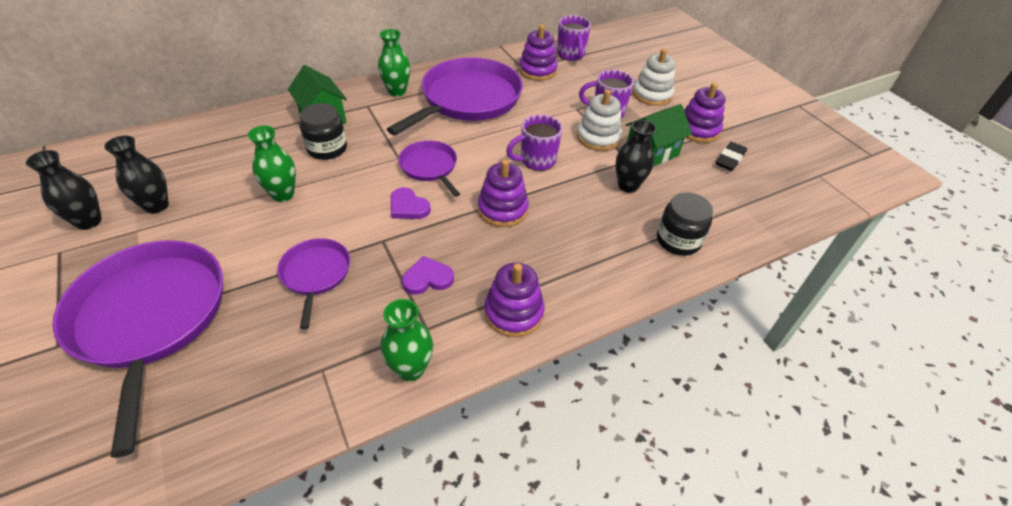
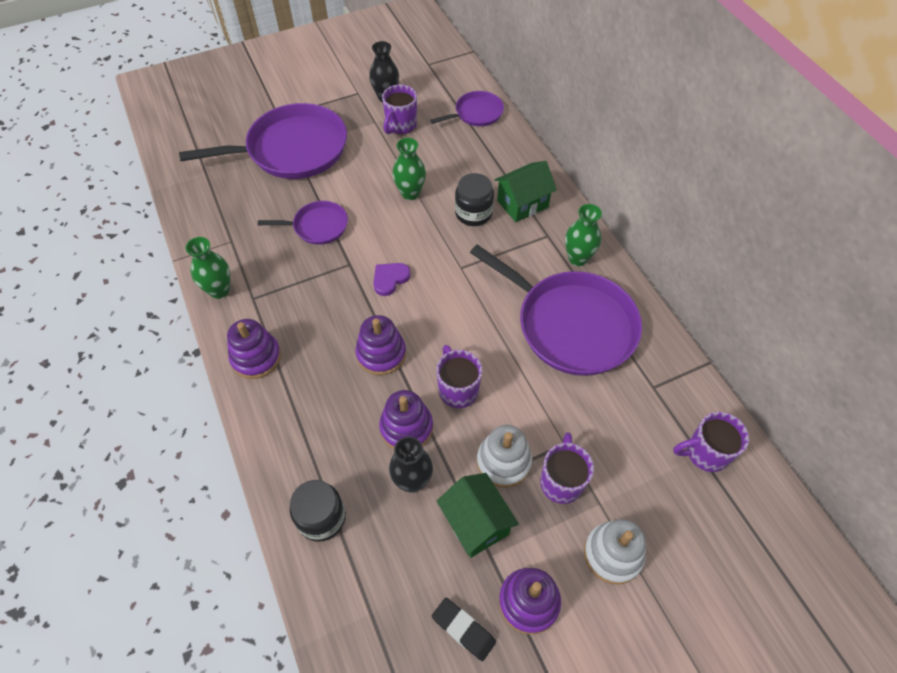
camera: 95 degrees right, 10 degrees up
(156, 206) = (400, 125): black vase -> purple mug
(427, 278) = (302, 297): purple heart -> none
(430, 167) = (446, 293): purple pan -> purple pan (476, 113)
(537, 70) = (651, 405): purple stacking toy -> purple stacking toy (406, 427)

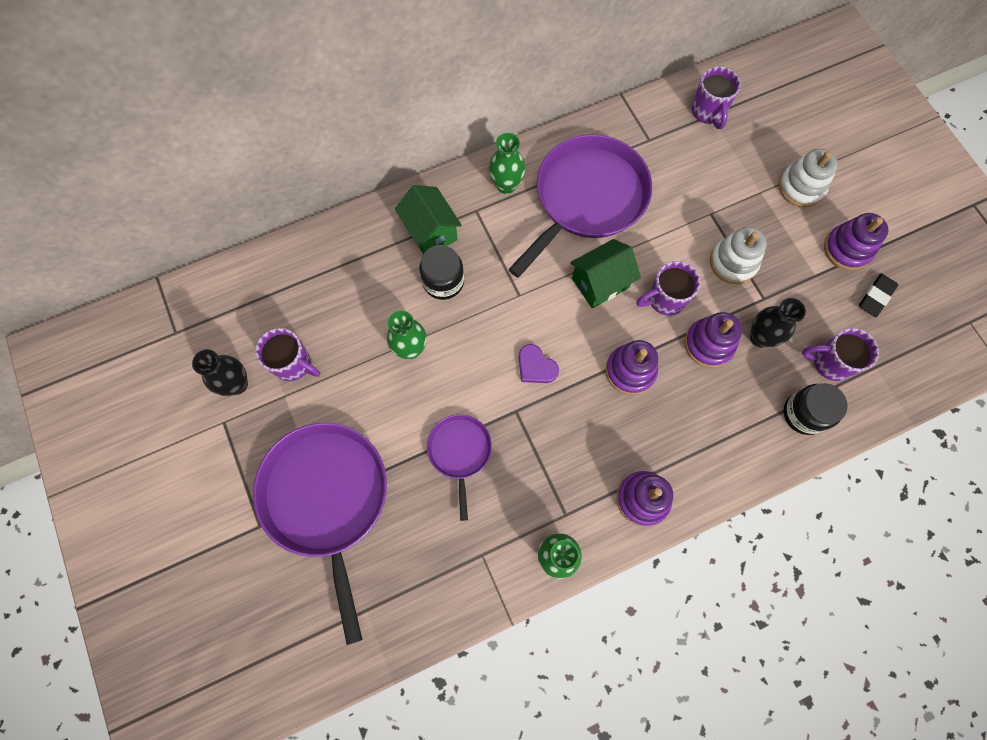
camera: 90 degrees left, 15 degrees up
(476, 113) = (279, 275): purple pan -> none
(476, 523) = (790, 286): green house -> green house (600, 283)
(561, 481) = (745, 219): purple mug -> purple mug (830, 362)

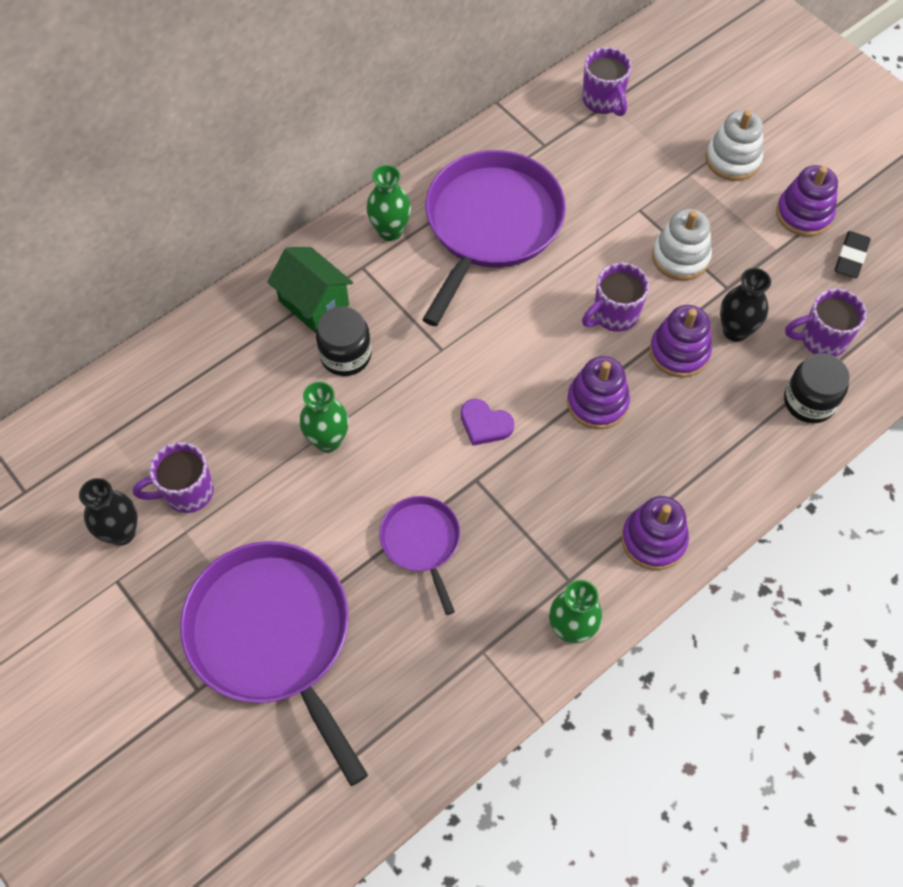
camera: 15 degrees left, 10 degrees down
(293, 364) = (187, 492): purple mug -> purple mug turned 150 degrees clockwise
(600, 283) = (534, 314): green house -> none

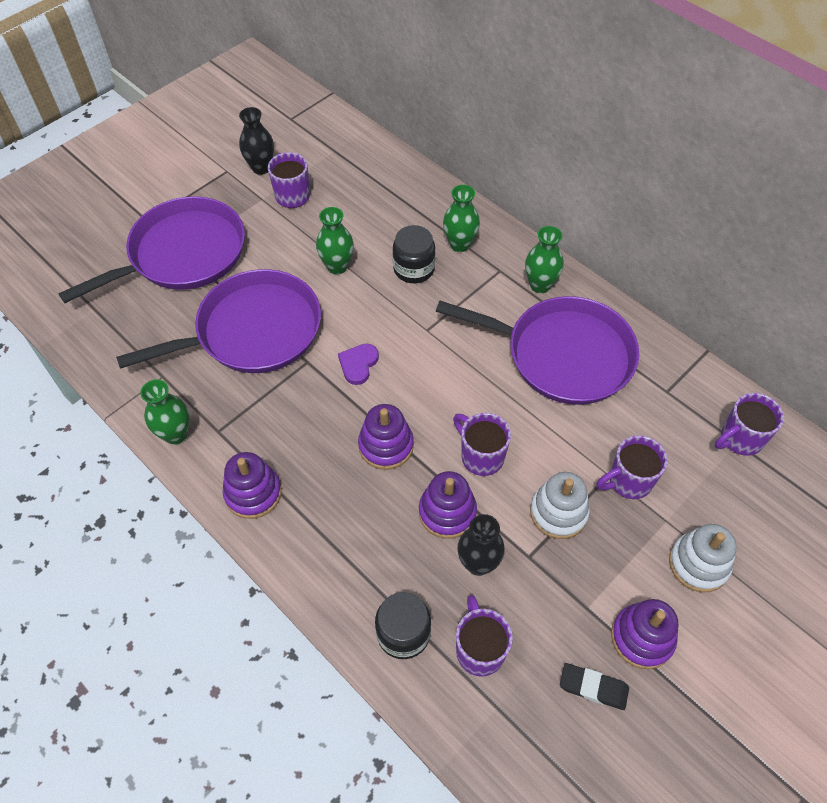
camera: 85 degrees right, 5 degrees down
(314, 303) = (460, 244): green house -> green vase
(422, 542) = (252, 331): purple pan -> purple pan, size x1.98
(647, 195) = (628, 481): none -> purple mug

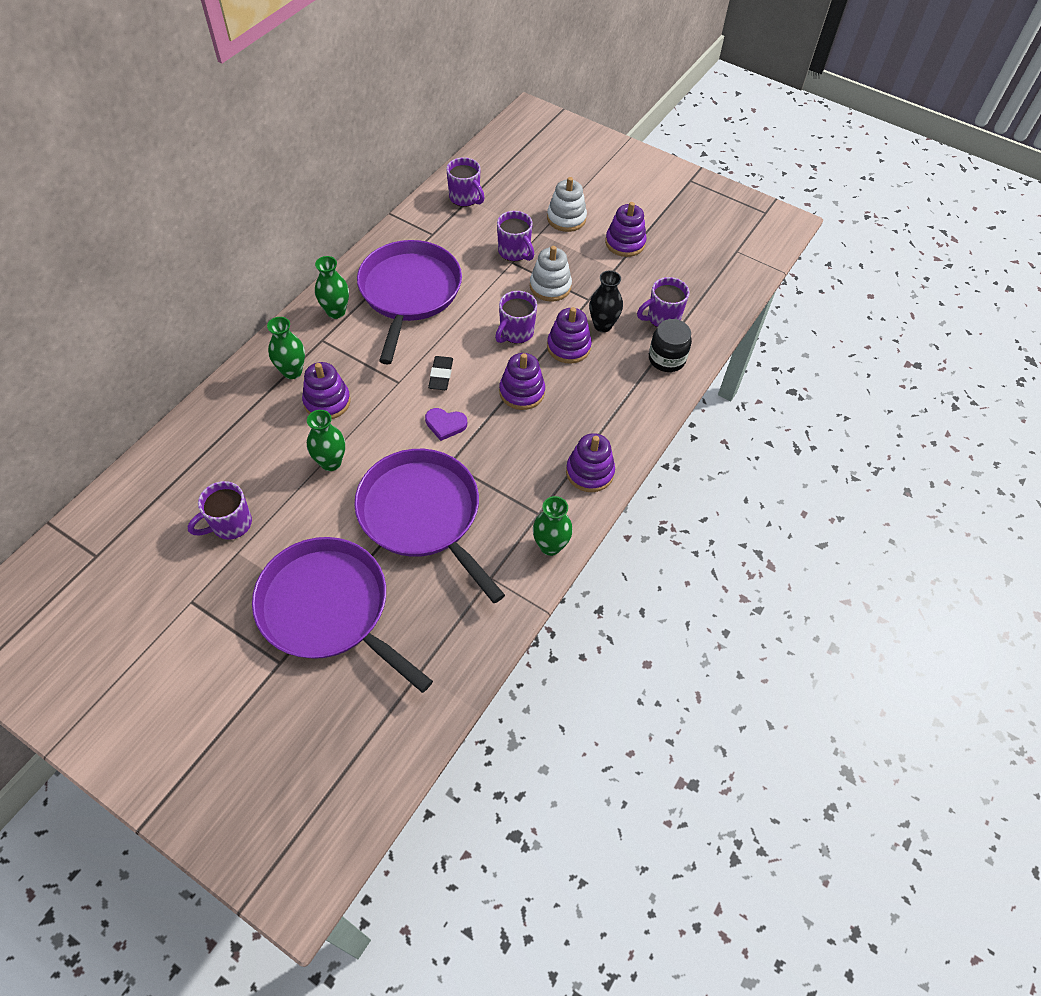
camera: 105 degrees left, 0 degrees up
(261, 168) = (185, 566): black vase -> none
(414, 269) = (327, 401): black jar -> purple stacking toy
(593, 687) = (664, 263): black eraser -> black eraser (441, 375)

